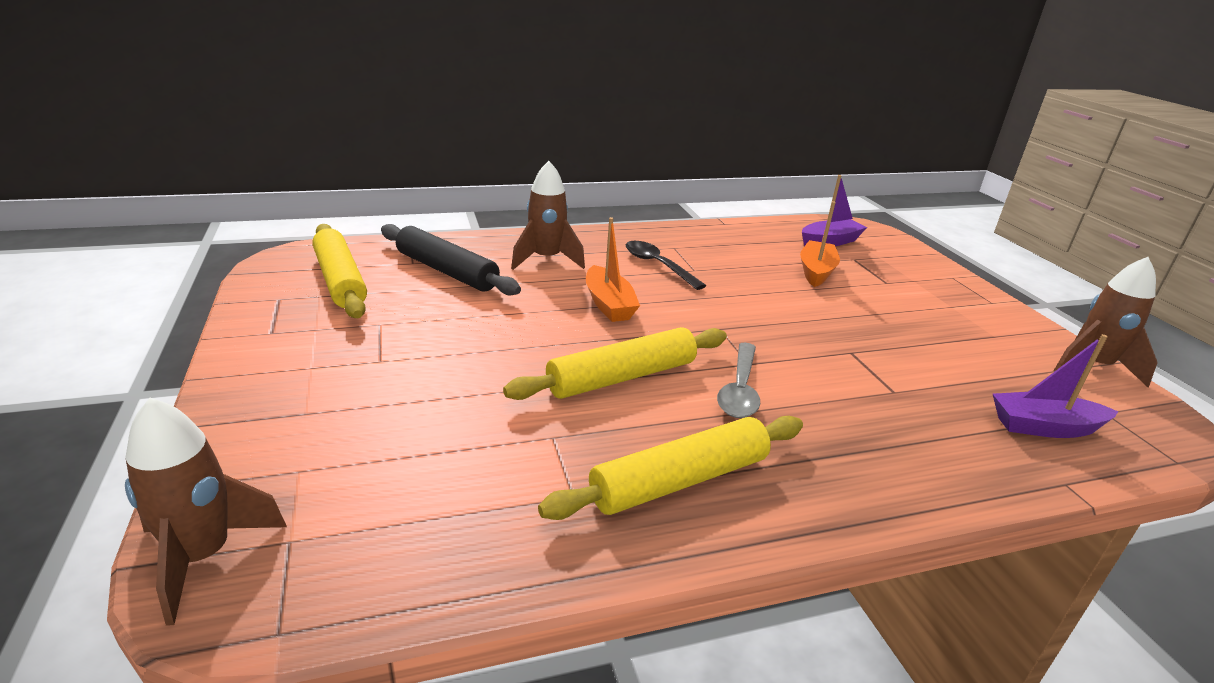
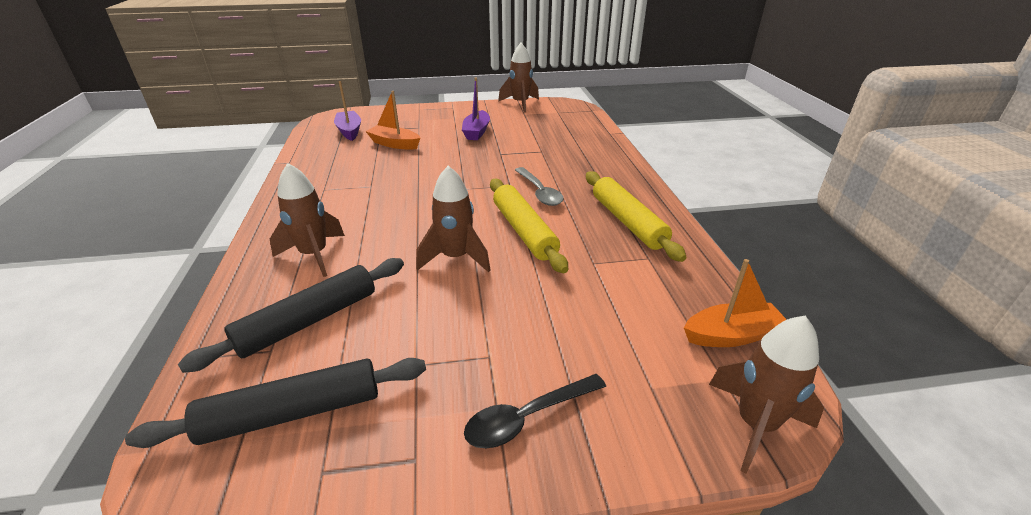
camera: 80 degrees left, 5 degrees up
(340, 280) = (293, 413): yellow rolling pin -> black rolling pin
(551, 332) = (456, 258): none -> brown rocket
(608, 304) = (417, 228): orange boat -> orange boat (732, 335)
(657, 265) = (355, 200): black spoon -> black spoon (527, 417)
(740, 390) = (539, 192): grey spoon -> grey spoon turned 45 degrees clockwise
(1044, 427) = (570, 126): purple boat -> purple boat (476, 132)

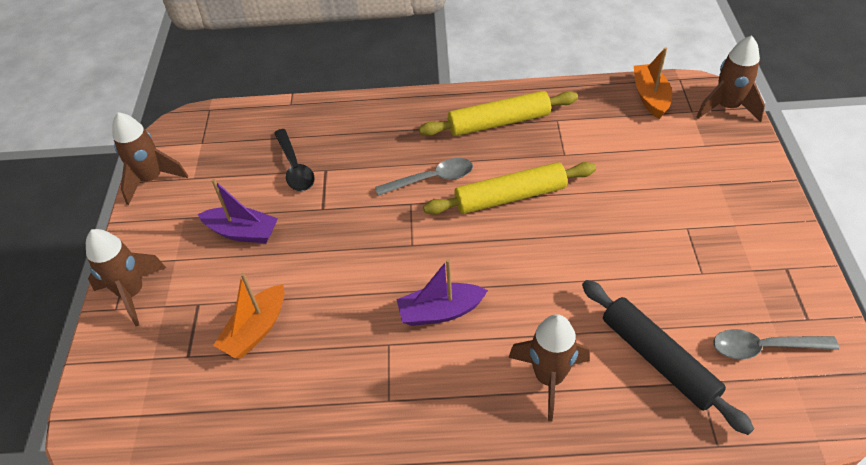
camera: 80 degrees left, 15 degrees up
(293, 413) = (763, 347): black rolling pin -> grey spoon
(349, 131) = (180, 401): purple boat -> purple boat (440, 311)
(456, 258) = (556, 250): brown rocket -> brown rocket (132, 293)
(527, 417) = (741, 209): black spoon -> black spoon (295, 167)

